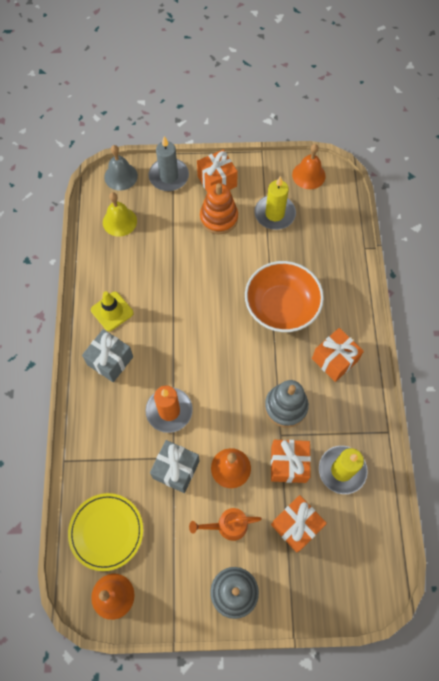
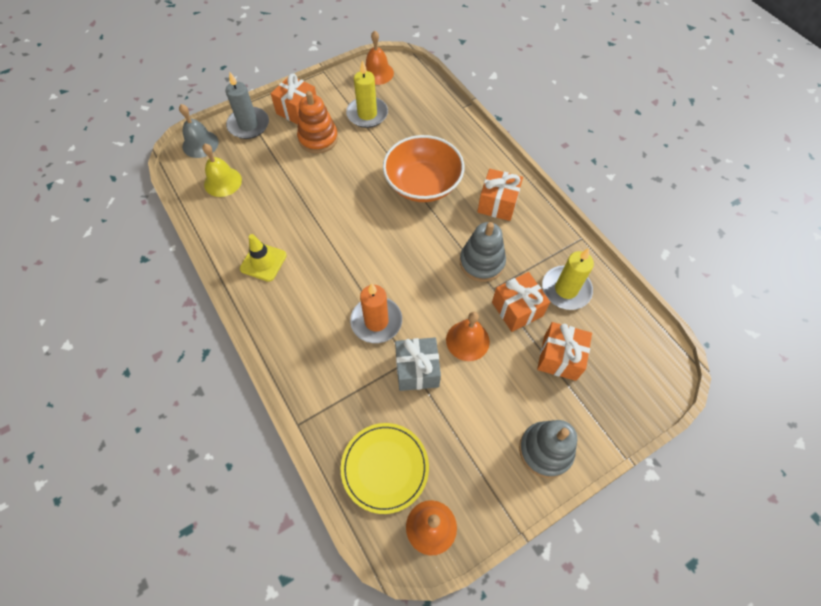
camera: 30 degrees left, 5 degrees down
(110, 361) = (289, 306): grey gift -> none
(227, 526) = (498, 394): orange watering can -> none

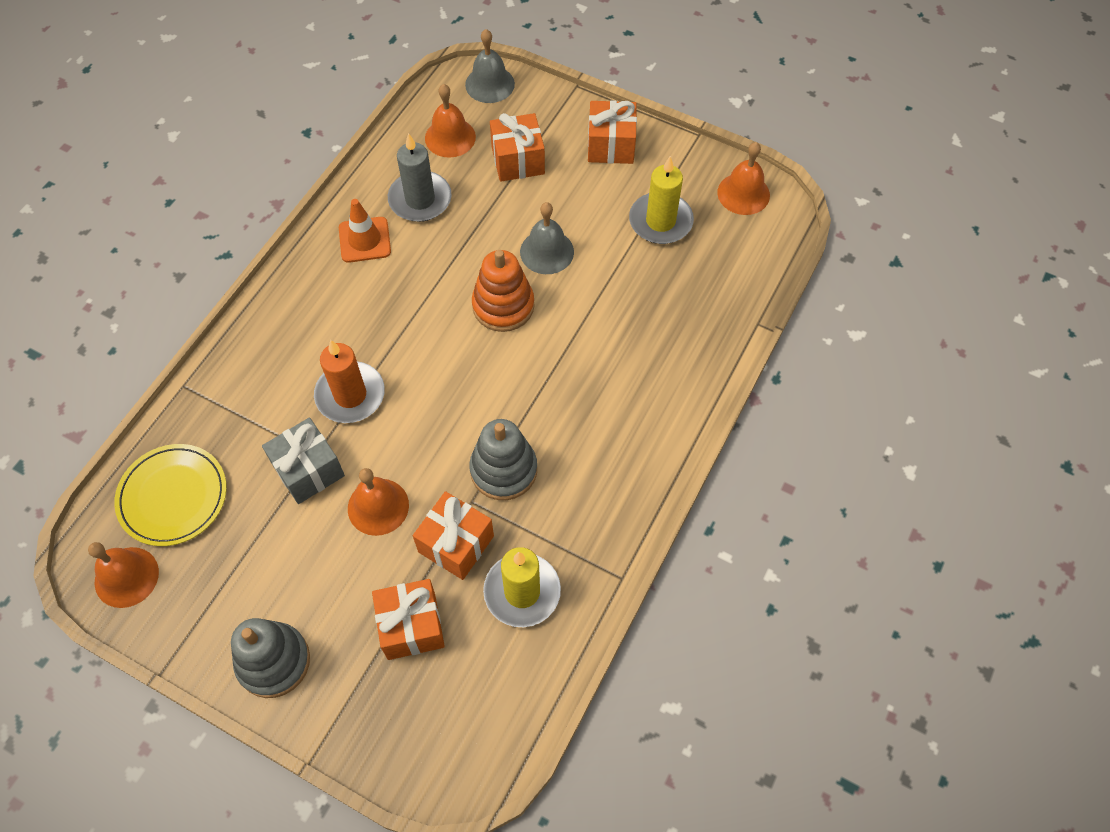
camera: 60 degrees right, 0 degrees up
(222, 182) = (450, 137): yellow bell -> orange bell
(248, 125) = (551, 111): grey candle -> grey candle (420, 199)
(263, 262) = (364, 240): yellow traffic cone -> orange traffic cone
(318, 138) = (581, 192): orange stacking toy -> orange stacking toy (503, 306)
(347, 173) = (547, 251): none -> grey bell
(423, 184) = (587, 342): orange bowl -> none
(497, 204) = (612, 445): orange gift -> orange gift (518, 160)

